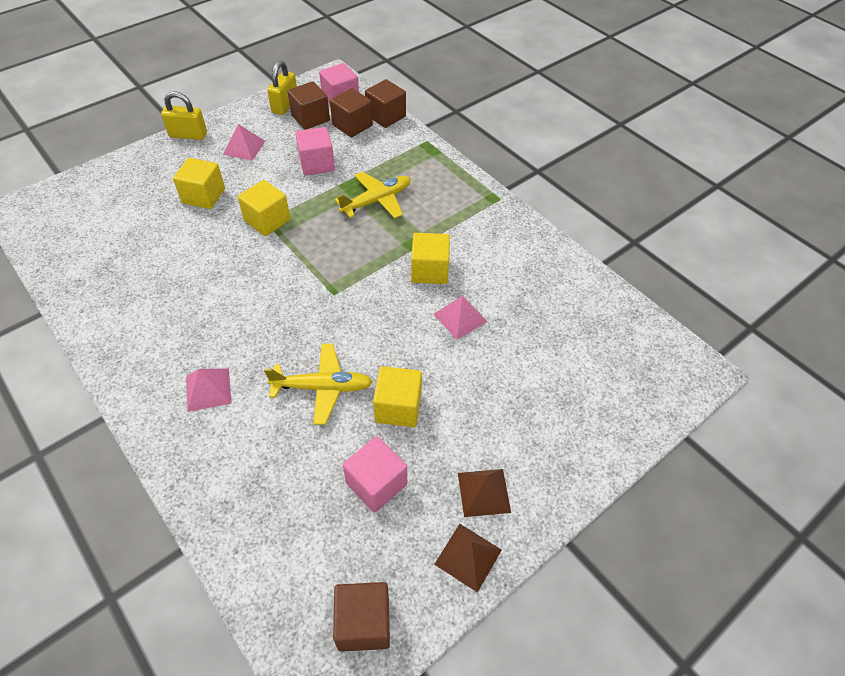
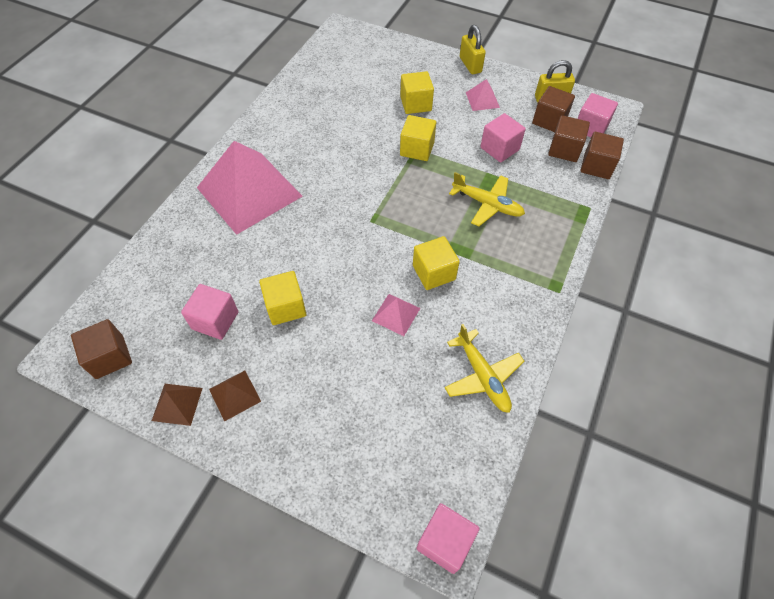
camera: 65 degrees right, 5 degrees up
(208, 389) = (249, 192): pink pyramid -> pink pyramid, size x2.42
(322, 387) = (281, 253): yellow plane -> yellow plane (482, 376)
(695, 371) = (445, 541): none -> pink cube

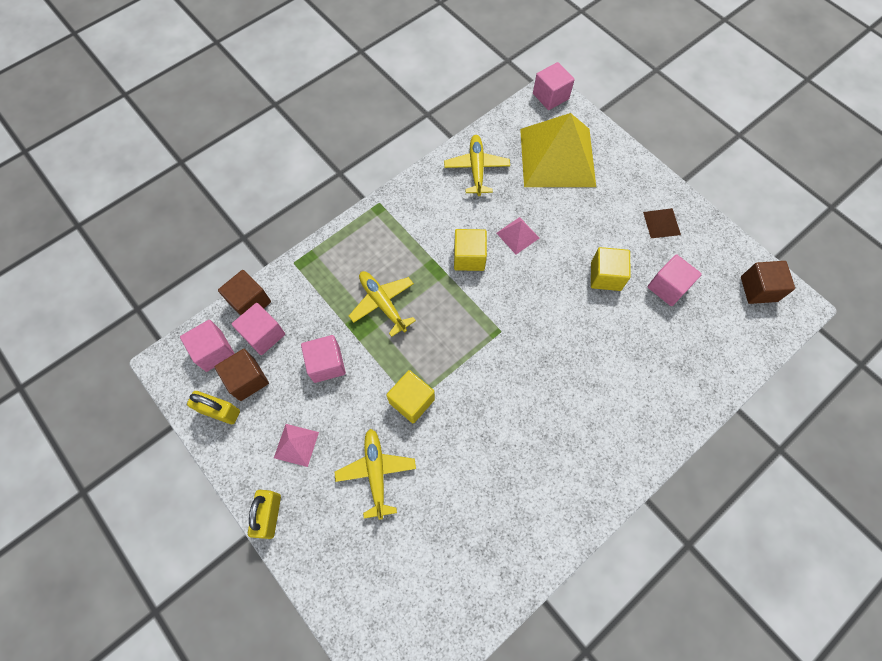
camera: 155 degrees left, 10 degrees up
(177, 404) = (706, 233): brown pyramid -> none
(249, 192) = (610, 417): pink pyramid -> none
(393, 436) = (557, 157): none -> yellow pyramid
(416, 104) = (376, 473): yellow cube -> yellow plane
(564, 149) = (263, 335): brown cube -> pink cube

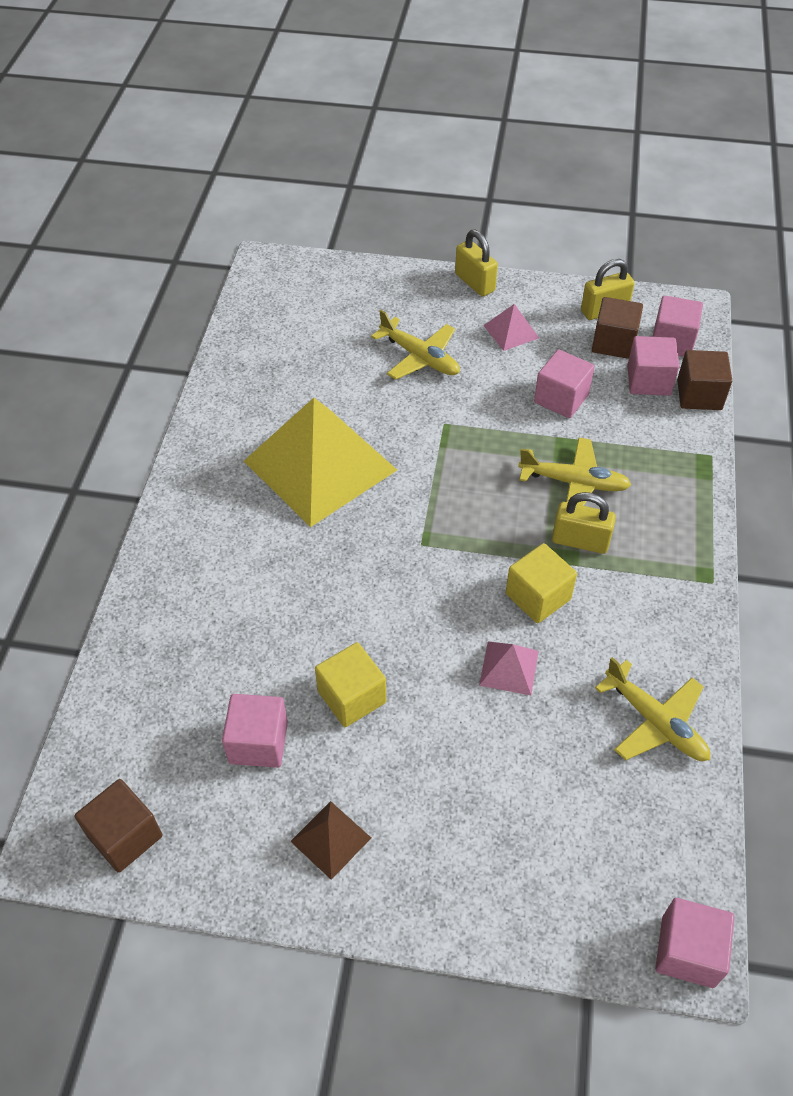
camera: 140 degrees right, 15 degrees down
(412, 401) = (447, 424): yellow cube -> none
(417, 269) = (580, 541): none -> yellow padlock
(557, 157) = (569, 834): yellow pyramid -> yellow pyramid (320, 465)

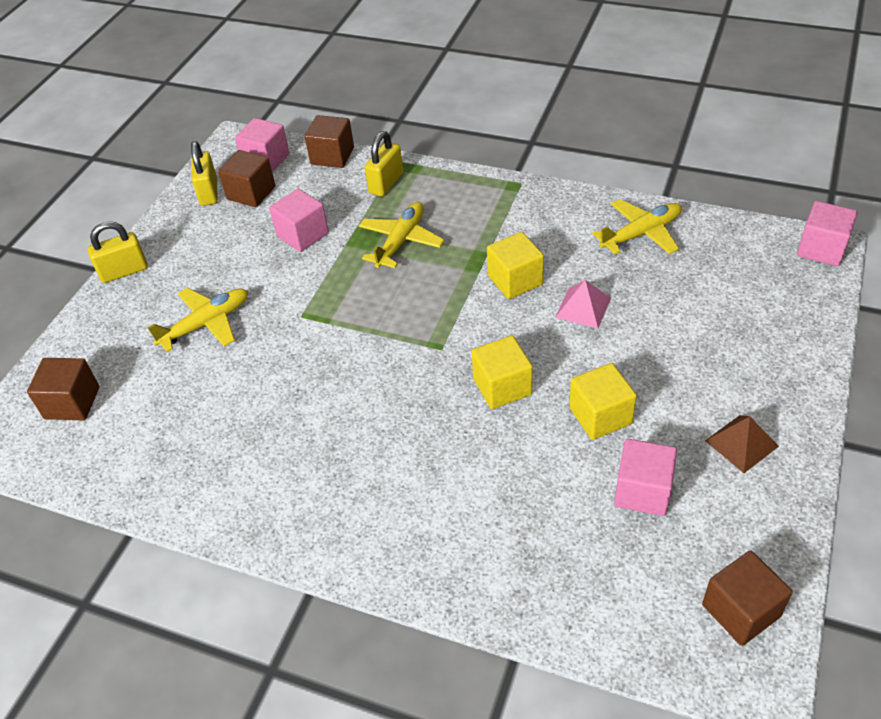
camera: 75 degrees left, 5 degrees down
(314, 298) = (72, 403): none -> brown cube
(320, 465) = (320, 417): yellow pyramid -> none
(378, 604) = (502, 386): none -> yellow cube
(511, 331) = (204, 255): pink pyramid -> none
(580, 541) = (464, 247): yellow padlock -> yellow padlock (386, 183)
(648, 381) = (304, 180): pink cube -> none

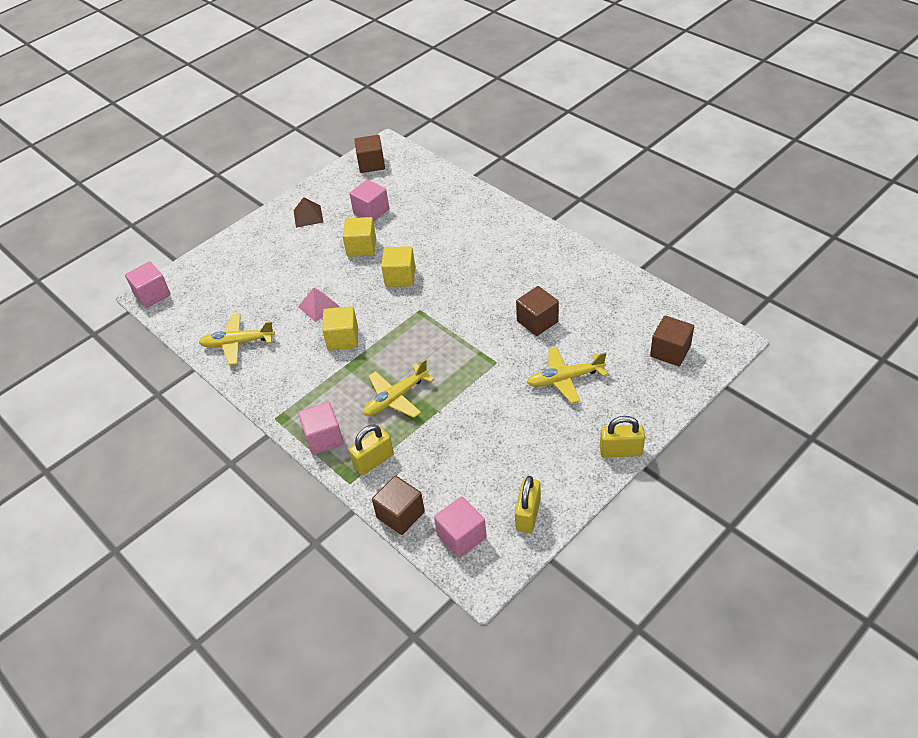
camera: 155 degrees left, 0 degrees up
(251, 193) = (490, 497): brown cube -> brown cube (537, 321)
(302, 235) = (465, 433): pink cube -> pink cube (324, 438)

